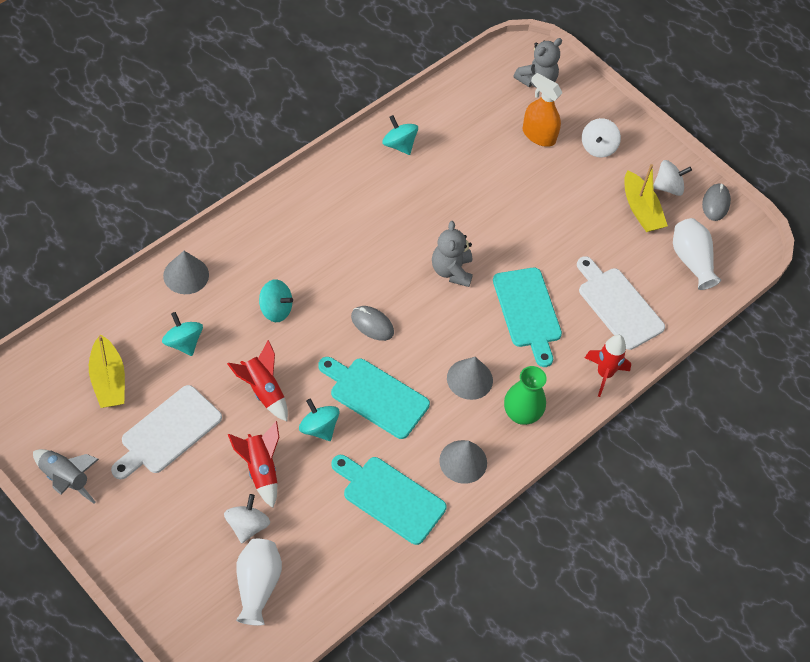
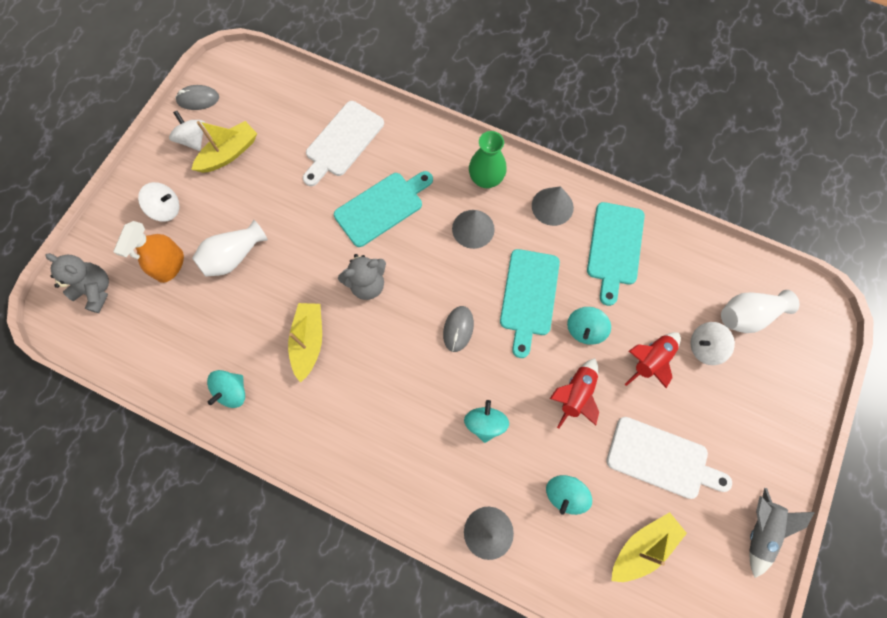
camera: 105 degrees left, 15 degrees up
(417, 209) = (308, 342): none -> yellow boat
(604, 374) = (417, 132): red rocket -> none
(691, 261) = (270, 101): white vase -> white vase (234, 256)

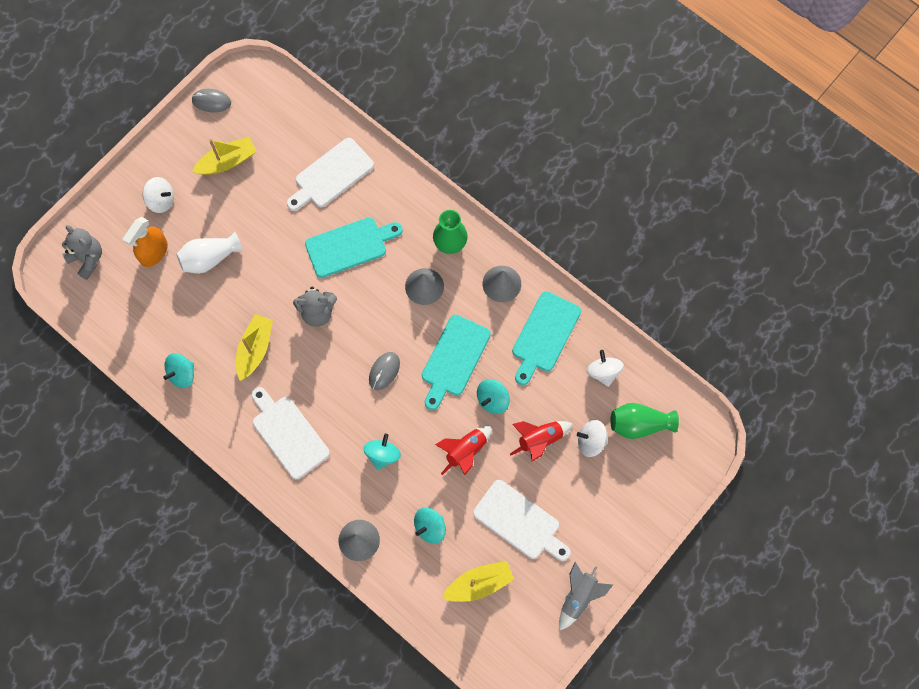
camera: 15 degrees right, 0 degrees up
(193, 139) = (199, 140): white spinning top -> white spinning top (603, 372)
(371, 428) = (288, 434): none -> white cutting board
(747, 315) = (639, 424): white vase -> green vase

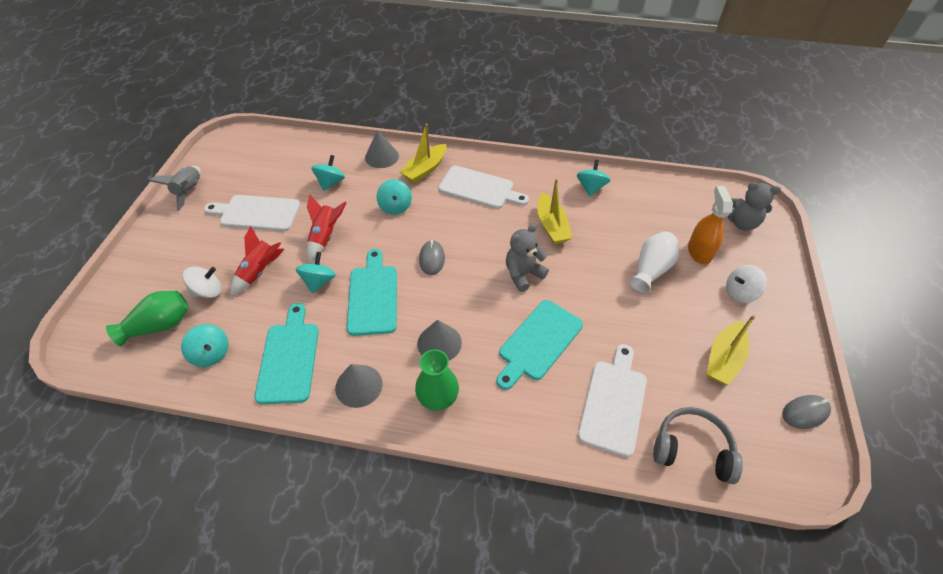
camera: 150 degrees right, 20 degrees down
(306, 121) = (692, 449): none -> grey headphones
(479, 584) = (275, 169): yellow boat -> yellow boat (425, 169)
(603, 372) = (211, 354): white spinning top -> turquoise spinning top

